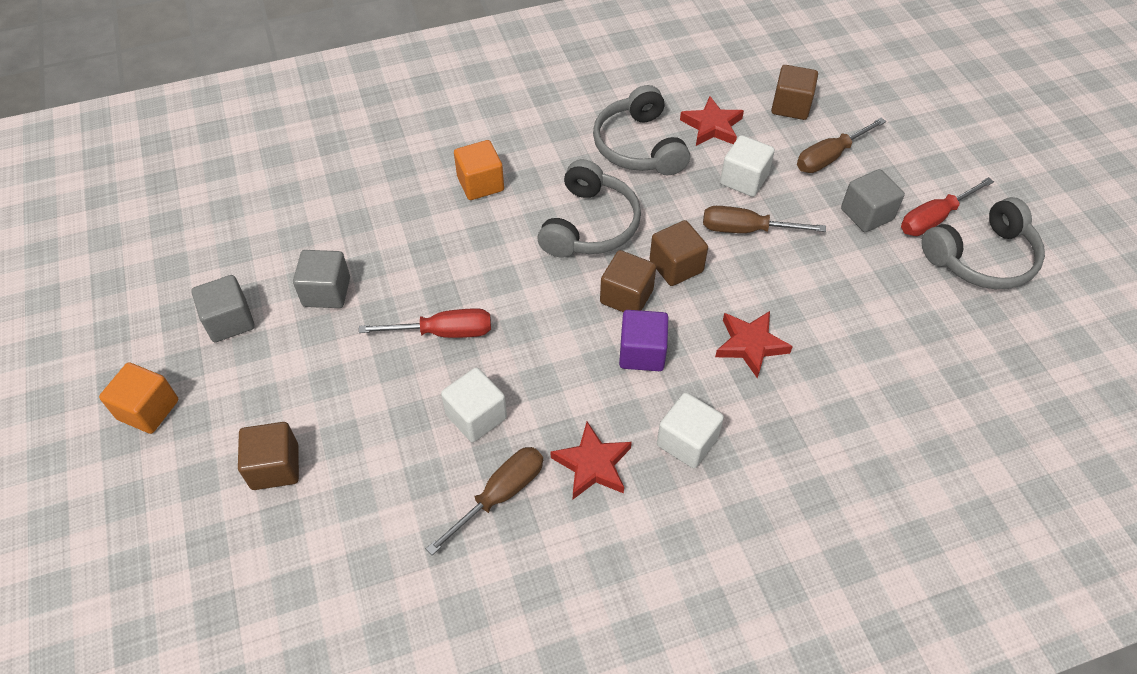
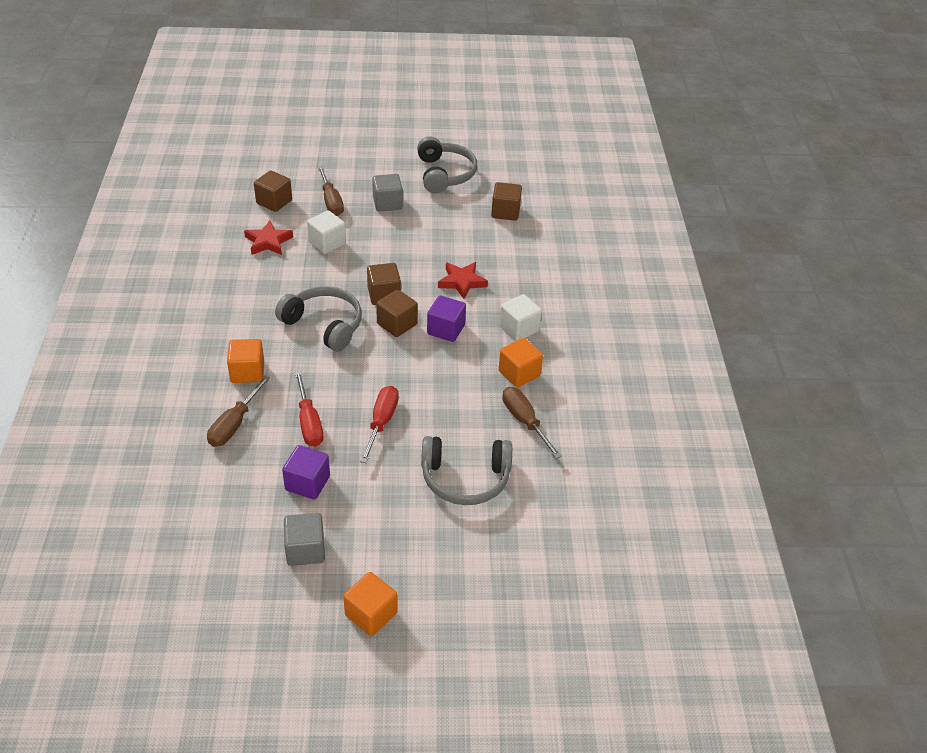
camera: 75 degrees left, 10 degrees down
(275, 467) = (457, 537): brown cube -> brown cube (505, 212)
(326, 292) = (307, 483): grey cube -> purple cube
(476, 416) = (460, 420): white cube -> none
(593, 464) = (519, 373): red star -> orange cube
(639, 146) = (264, 281): grey headphones -> grey headphones (465, 478)
(746, 230) = (371, 256): brown screwdriver -> brown screwdriver (234, 424)
(934, 219) = (406, 180): red screwdriver -> red screwdriver (309, 423)

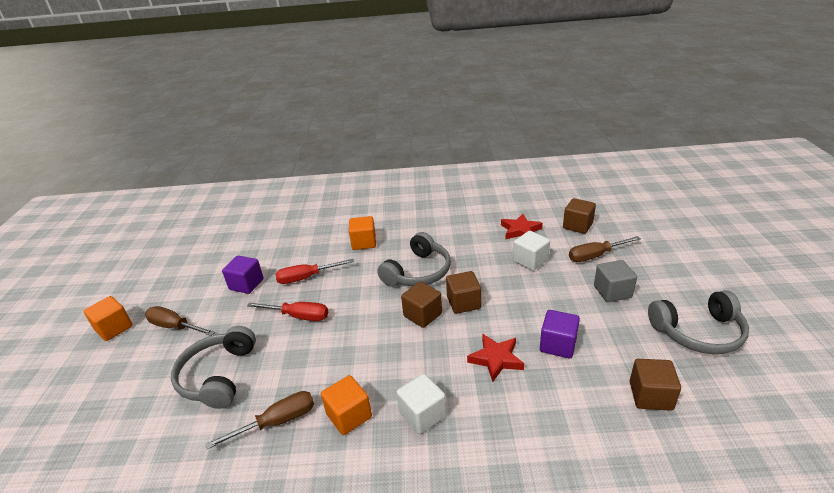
camera: 95 degrees right, 10 degrees down
(234, 424) = (312, 245): brown screwdriver -> brown screwdriver (175, 327)
(305, 550) = (186, 291): grey cube -> none
(446, 329) = (417, 350): purple cube -> purple cube (558, 345)

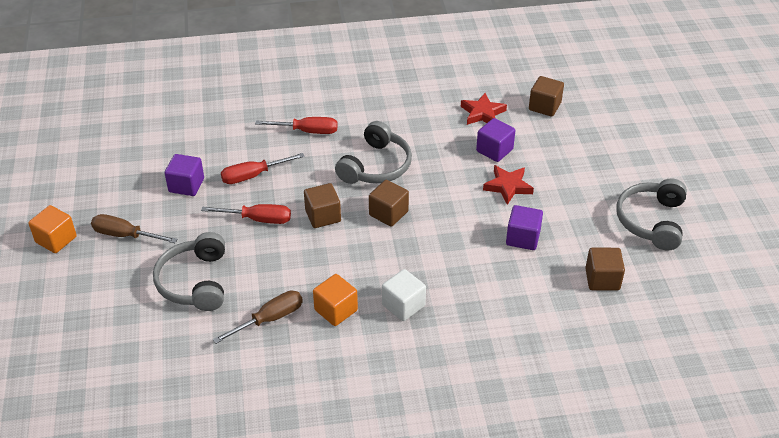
camera: 10 degrees left, 10 degrees up
(364, 242) = (307, 131): orange cube -> red screwdriver
(463, 303) = (429, 199): brown cube -> brown cube (323, 216)
(496, 359) = (465, 254): red star -> red star (508, 186)
(530, 261) = (494, 150): white cube -> purple cube
(595, 256) = (561, 143): brown screwdriver -> none
(612, 292) = (576, 183): grey cube -> none
(698, 332) = (651, 221): grey headphones -> grey headphones turned 120 degrees clockwise

